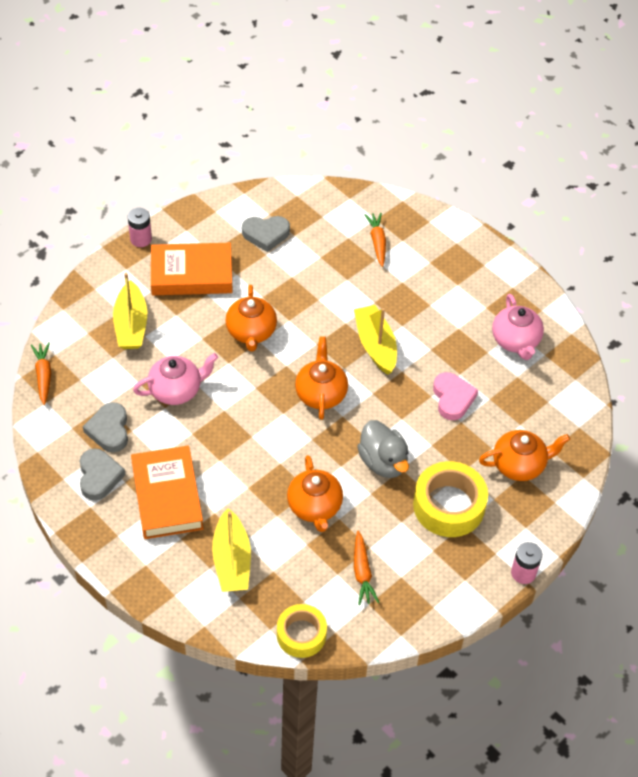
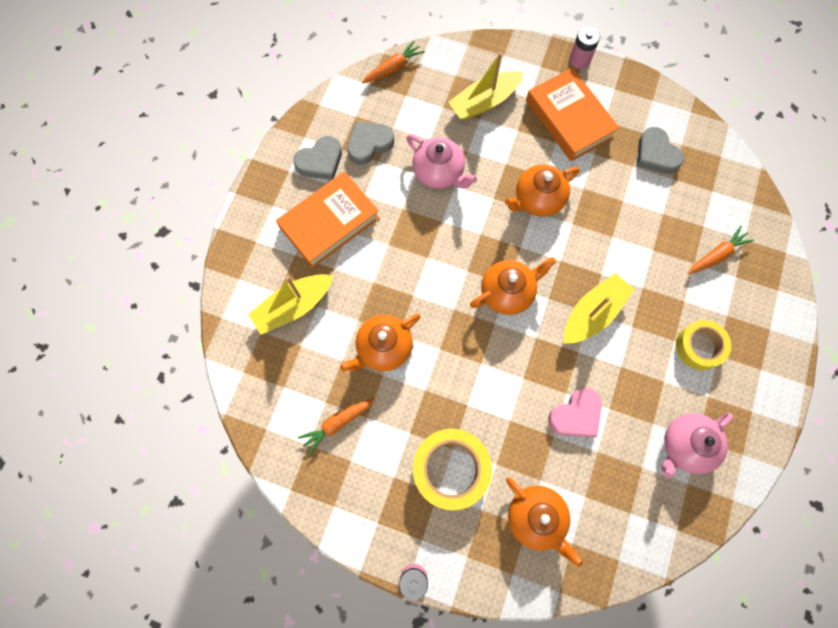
camera: 65 degrees right, 20 degrees up
(301, 634) = (249, 401): yellow tape -> yellow tape (699, 347)
(383, 462) = (465, 385): grey duck -> none

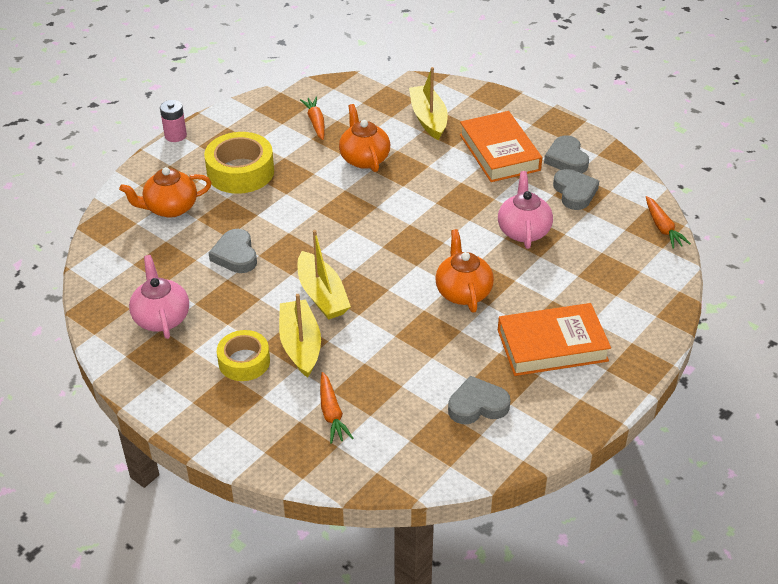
camera: 110 degrees right, 30 degrees down
(439, 172) = (523, 231): pink teapot -> pink teapot turned 120 degrees clockwise
(484, 102) = (597, 284): yellow boat -> yellow boat (300, 345)
(507, 292) = (375, 244): orange teapot -> none
(576, 415) = (235, 255): pink heart -> grey heart
(579, 60) = (631, 379): pink battery -> none

